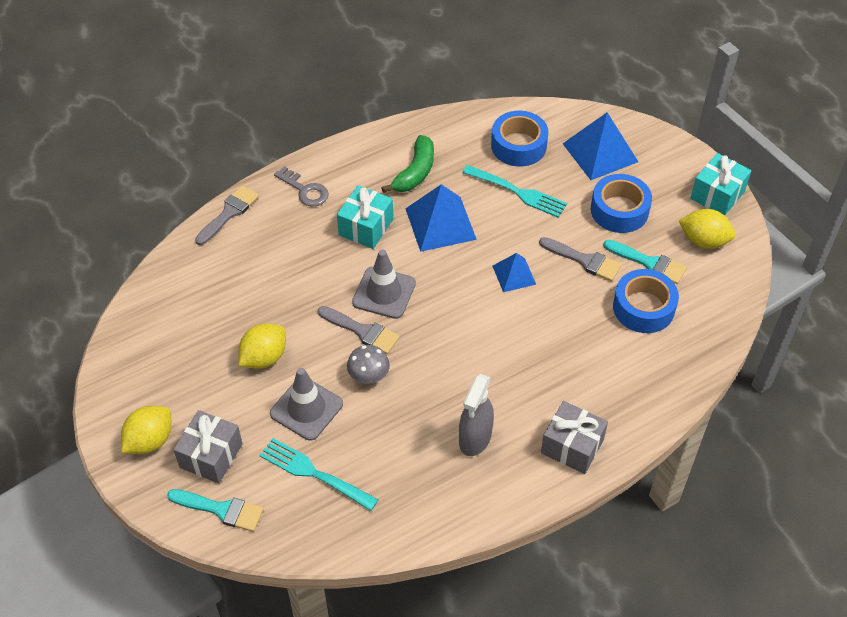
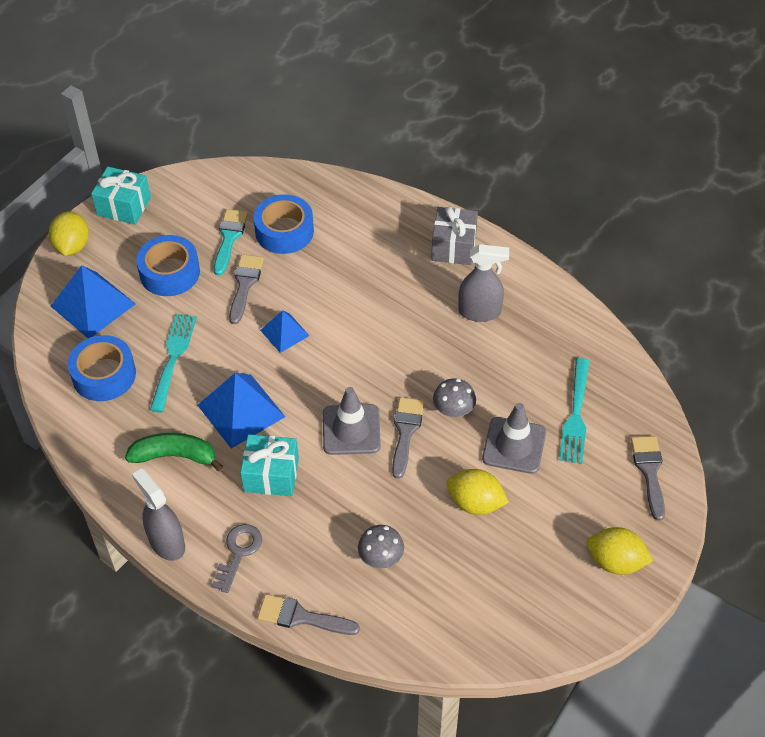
camera: 110 degrees left, 0 degrees up
(211, 455) = (602, 503): grey gift -> none
(221, 510) = (649, 471): turquoise brush -> grey brush
(251, 276) = (381, 557): none -> grey mushroom
(337, 151) = (166, 542): none -> grey spray bottle
(703, 241) = (187, 206): yellow lemon -> yellow lemon (72, 246)

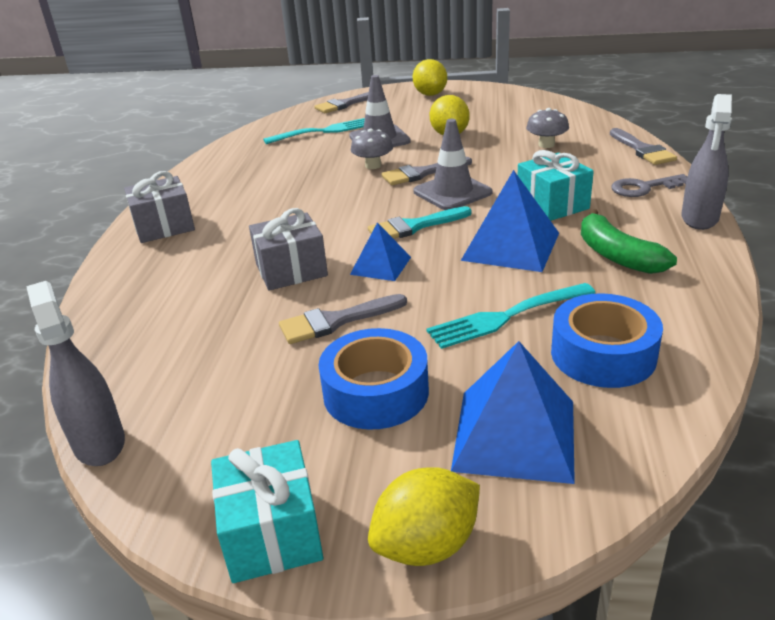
camera: 120 degrees left, 20 degrees down
(229, 238) = (261, 372): turquoise brush -> turquoise brush (414, 226)
(284, 231) = (214, 333): blue tape -> none
(322, 288) = (291, 270): none -> grey gift
(480, 312) = (247, 189): grey spray bottle -> grey spray bottle (99, 443)

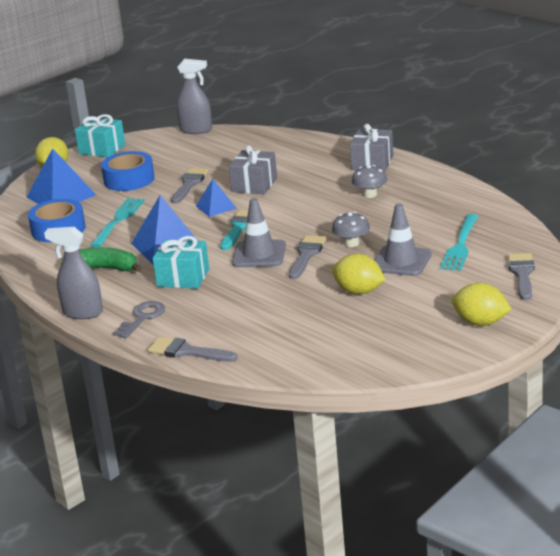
camera: 130 degrees right, 5 degrees down
(546, 145) = (267, 320): grey mushroom -> grey mushroom (370, 194)
(699, 218) = (82, 313): grey spray bottle -> grey spray bottle turned 45 degrees counterclockwise

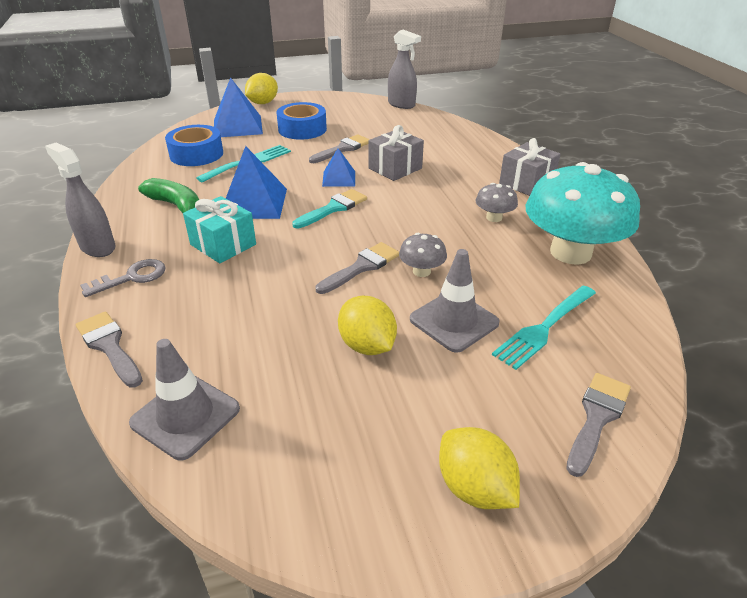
camera: 25 degrees right, 10 degrees up
(102, 149) = (314, 98): turquoise gift -> none
(259, 254) = (318, 246): grey traffic cone -> grey traffic cone (185, 416)
(443, 199) = (570, 252): none -> turquoise mushroom

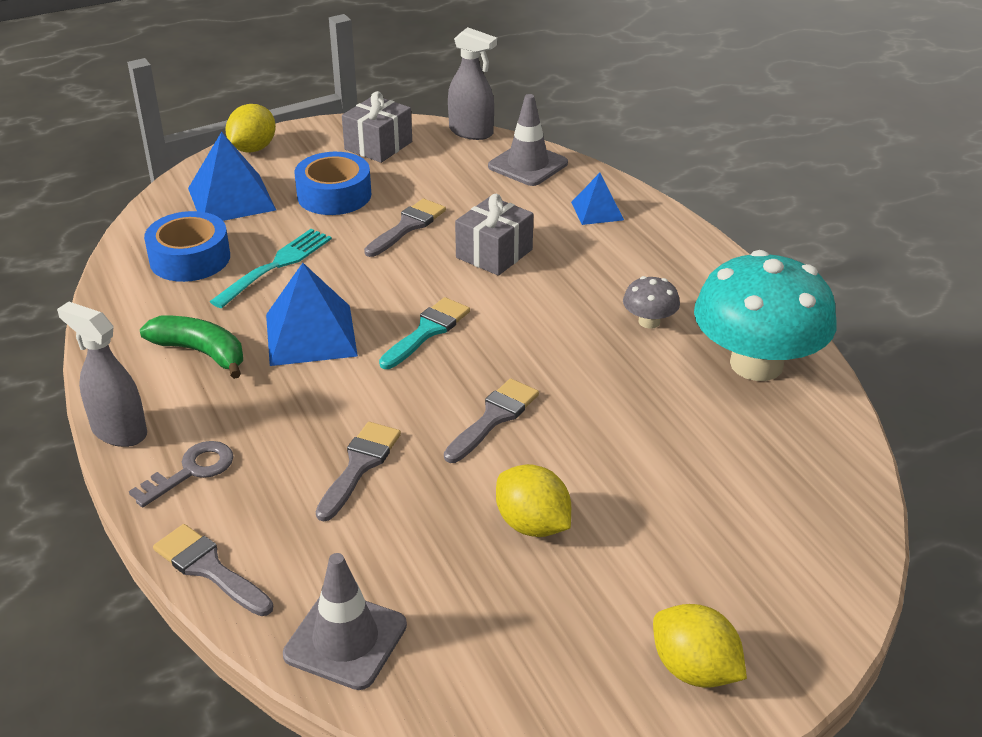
camera: 10 degrees left, 0 degrees up
(223, 244) = (295, 406): turquoise gift -> none
(339, 178) = (419, 280): blue pyramid -> blue pyramid (597, 211)
(421, 271) = (573, 415): grey mushroom -> none
(454, 321) = (629, 479): grey traffic cone -> grey traffic cone (528, 165)
(526, 183) = (682, 259): grey gift -> grey gift (378, 146)
(545, 327) = (740, 472): turquoise fork -> none
(597, 417) = (813, 575): grey brush -> grey brush (359, 466)

